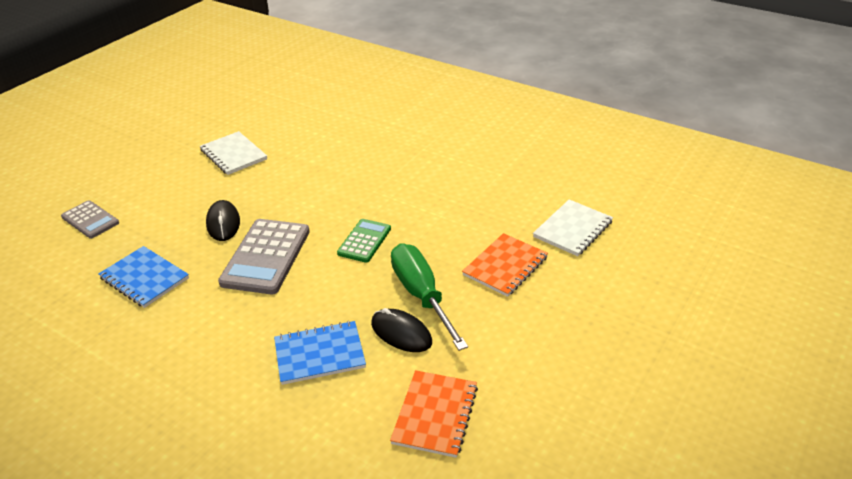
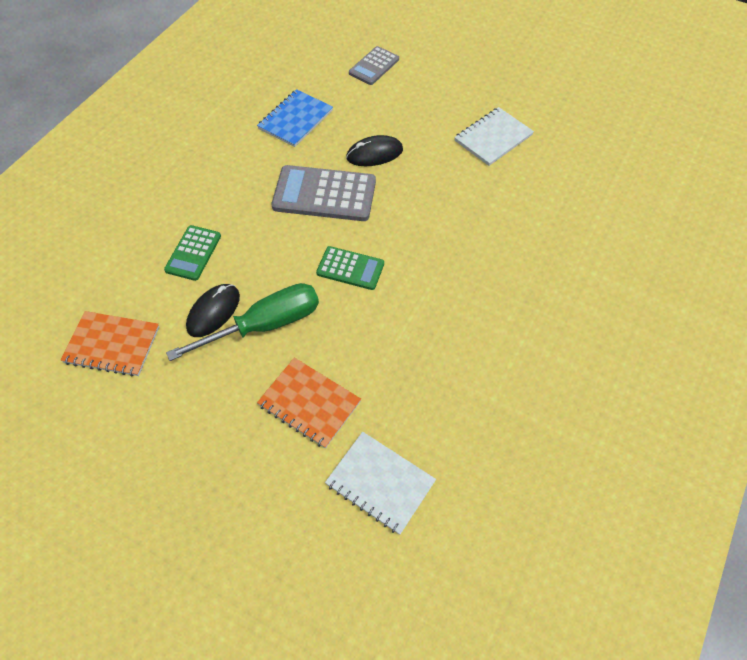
camera: 85 degrees right, 20 degrees up
(319, 354) = (193, 253): blue notebook -> green calculator

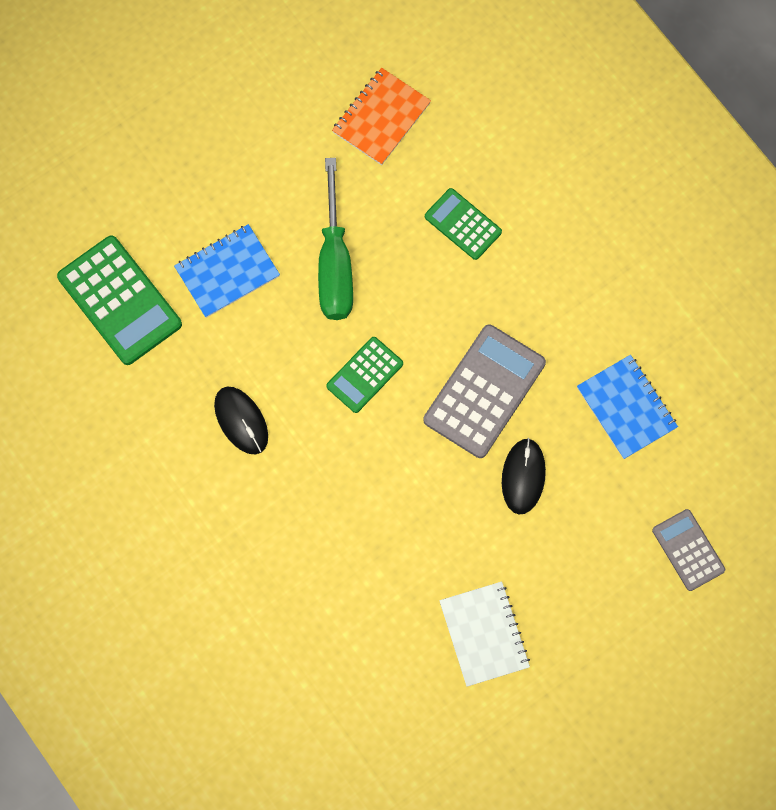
camera: 115 degrees right, 15 degrees up
(213, 312) = (375, 221): black mouse -> black mouse (241, 421)
(309, 403) = (227, 272): orange notebook -> blue notebook
(380, 483) = (120, 300): white notebook -> green calculator

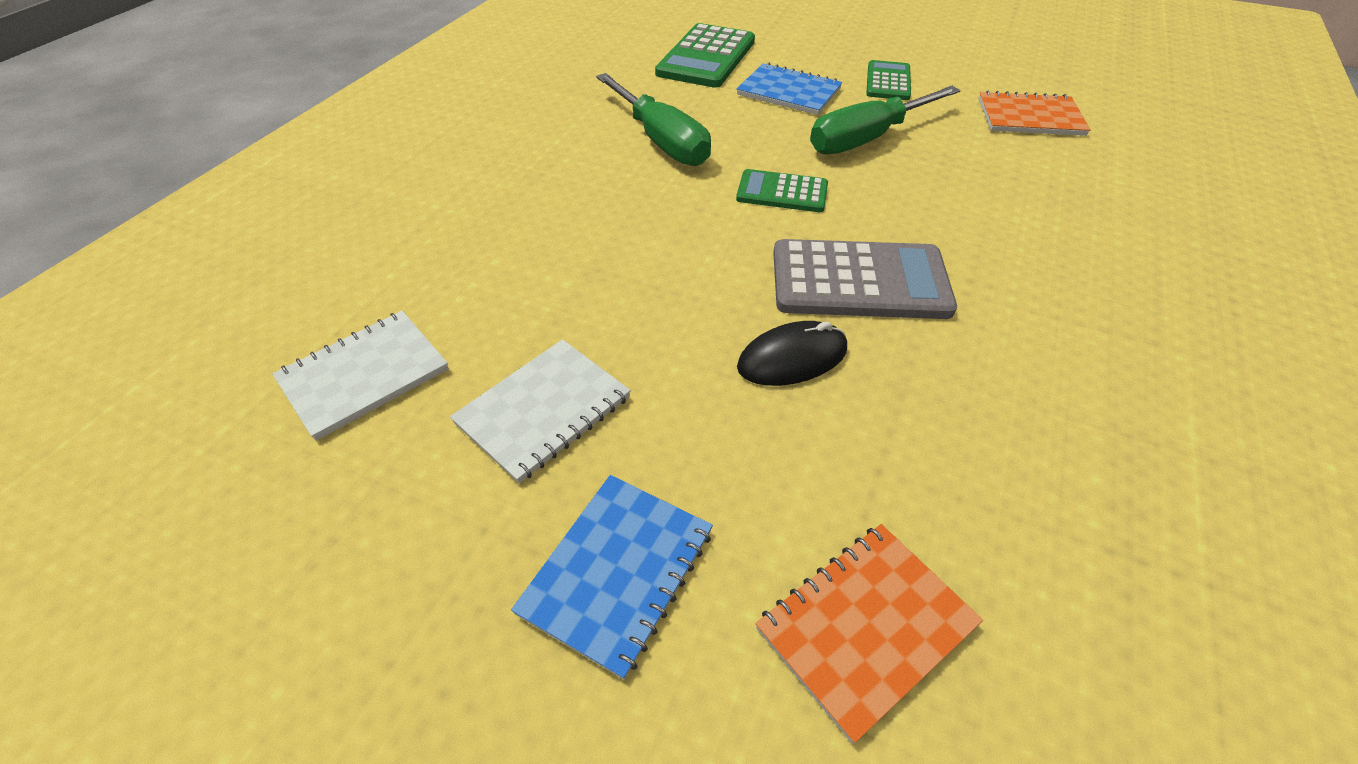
camera: 60 degrees right, 25 degrees down
(241, 421) = (661, 140): black mouse -> green screwdriver
(397, 726) = (364, 375): none -> white notebook
(463, 224) = (1011, 196): green calculator -> green calculator (888, 81)
(626, 408) = (992, 426): blue notebook -> blue notebook (617, 572)
(688, 550) = (865, 626): grey calculator -> orange notebook

